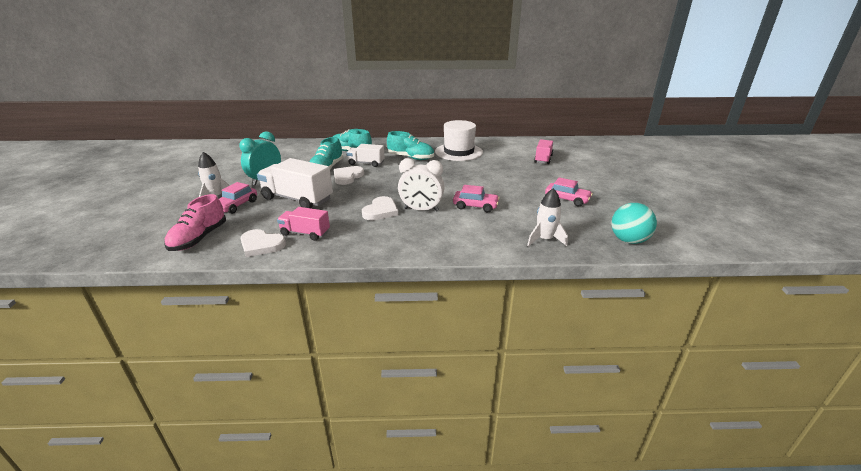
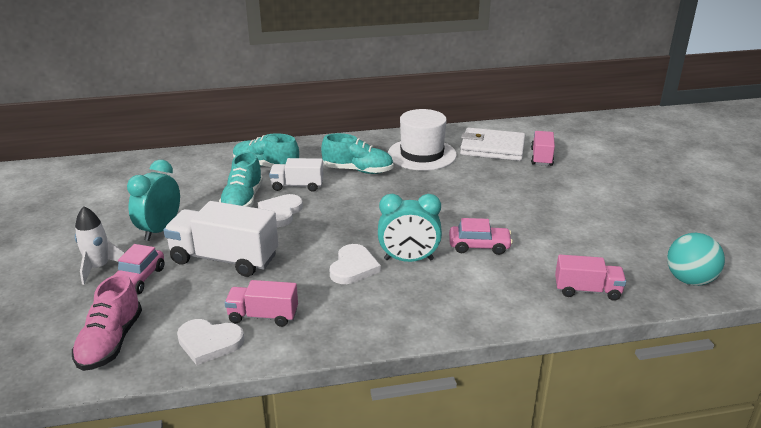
camera: 10 degrees left, 0 degrees up
(421, 210) = (408, 259): white clock -> turquoise clock
(510, 151) = (492, 148): none -> white wallet
(544, 239) = (587, 290): white rocket -> pink truck
(567, 199) = (594, 223): pink car -> none

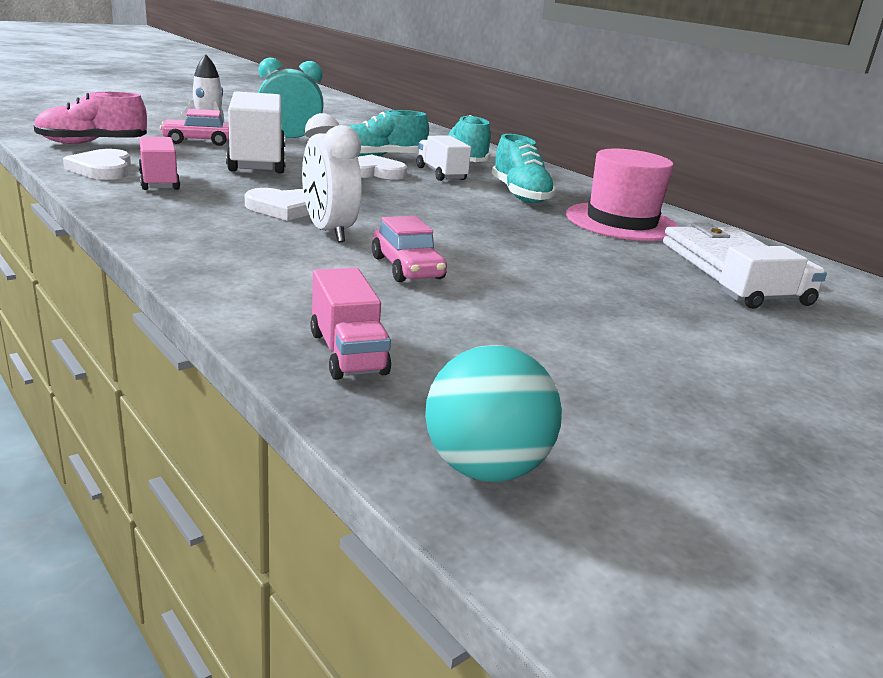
camera: 60 degrees right, 5 degrees down
(408, 259) = (329, 231): turquoise clock -> white clock
(422, 154) = (621, 222): white hat -> pink hat
(541, 157) = (765, 299): pink truck -> white truck

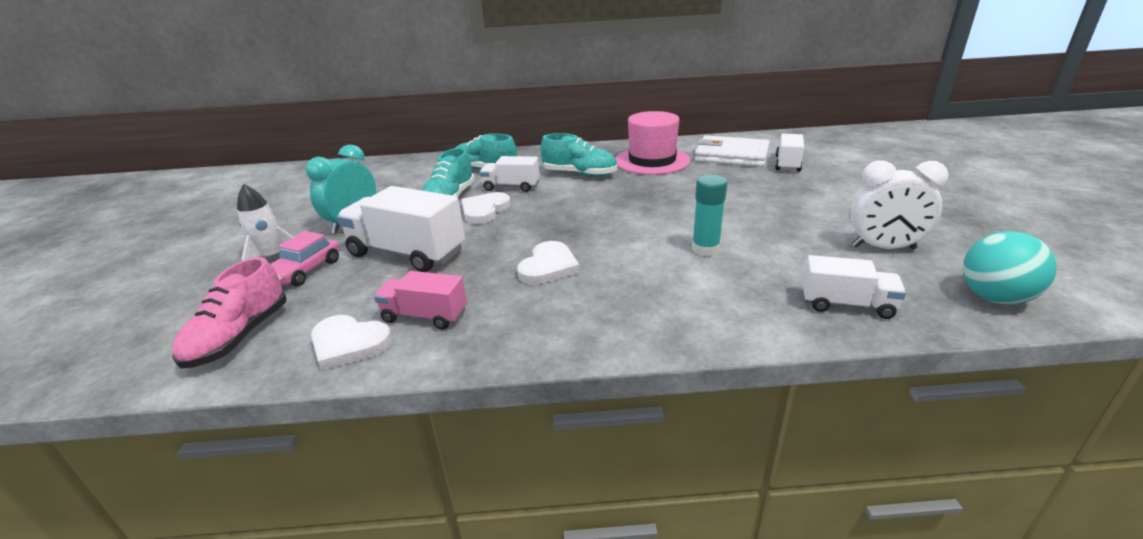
camera: 50 degrees left, 5 degrees up
(329, 231) = (616, 261): white clock -> white clock (883, 247)
(348, 353) = (846, 305): pink truck -> white truck
(407, 268) = (705, 249): pink car -> turquoise glue stick

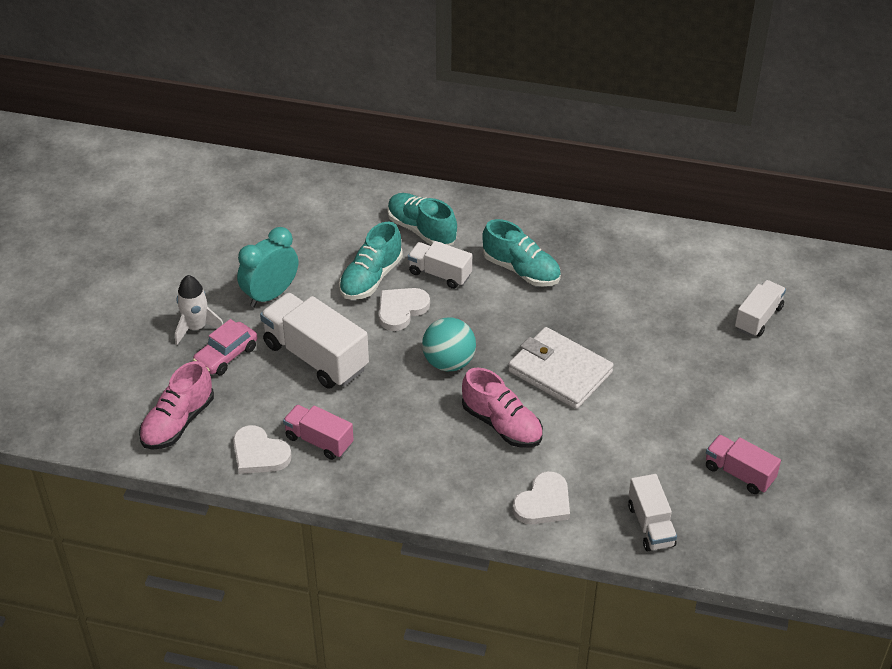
camera: 15 degrees right, 15 degrees up
(548, 267) = (434, 412): white heart -> white heart (543, 503)
(624, 262) = (502, 424): none -> pink shoe
(652, 161) = (613, 266): pink hat -> none
(705, 249) = (581, 429): turquoise glue stick -> none
(731, 156) = (708, 282): white wallet -> white wallet (560, 372)
(846, 305) = (650, 525): white truck -> white truck turned 45 degrees clockwise
(883, 247) = (739, 473): white clock -> pink truck
(994, 298) = (773, 553): turquoise ball -> turquoise ball (449, 362)

